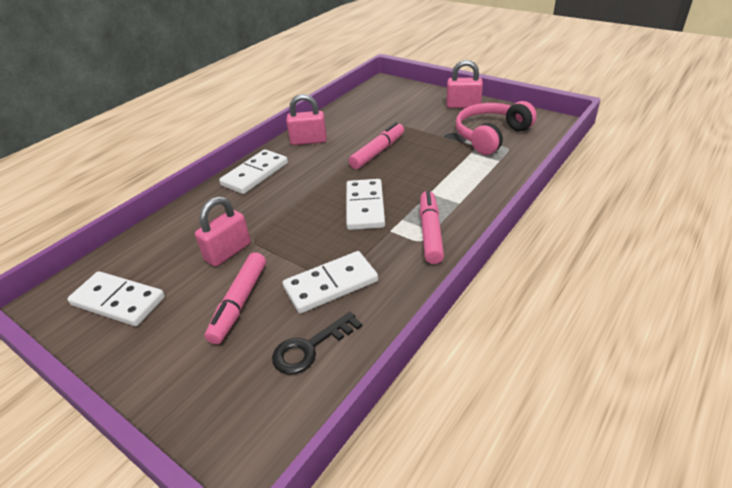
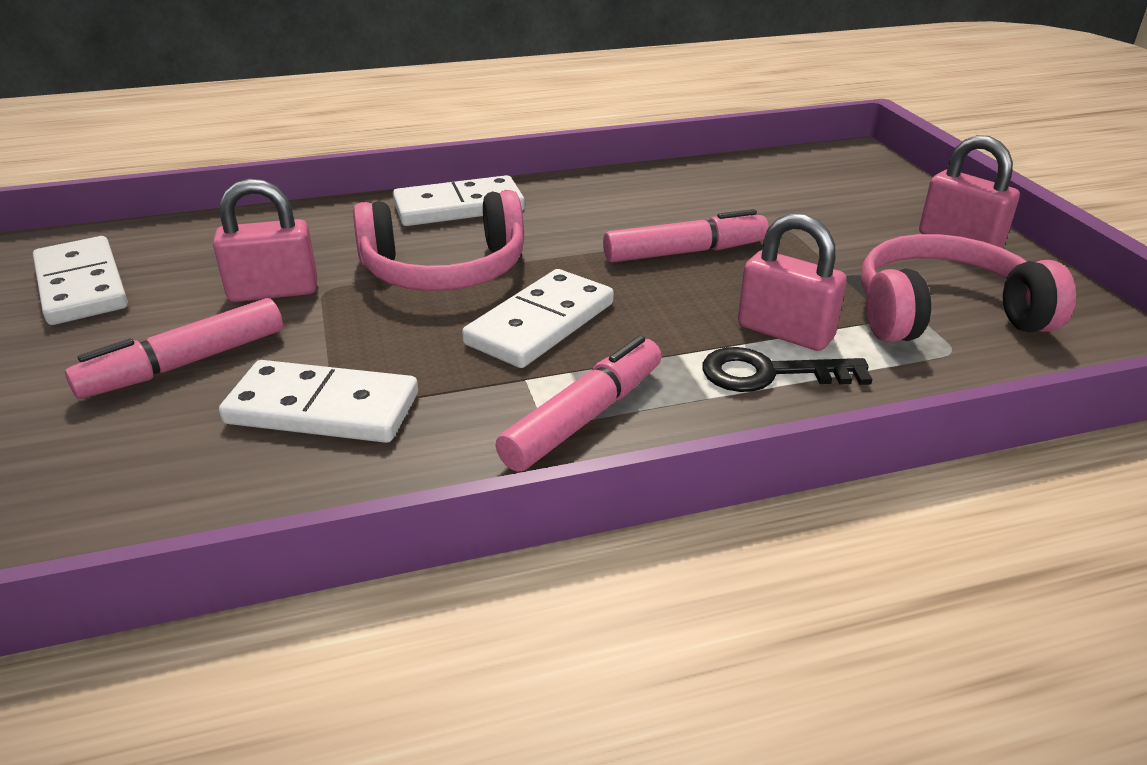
camera: 35 degrees right, 5 degrees down
(292, 204) = (445, 269): none -> pink headphones
(308, 141) = (600, 193): pink padlock -> pink padlock (785, 332)
(310, 348) = (164, 479): black key -> black key (769, 373)

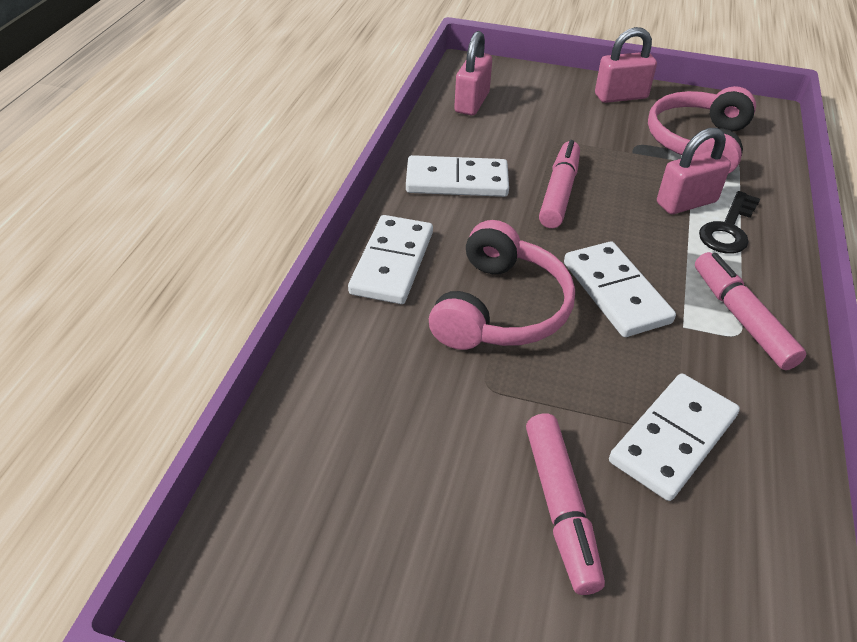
camera: 60 degrees left, 10 degrees up
(82, 286) = (346, 561): white domino -> white domino (457, 181)
(273, 291) = (465, 418): pink padlock -> pink padlock (472, 103)

